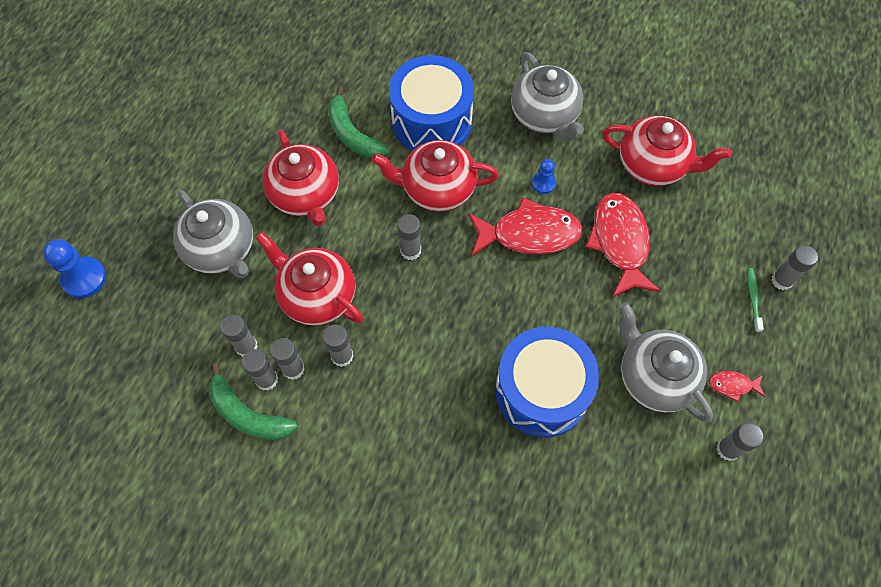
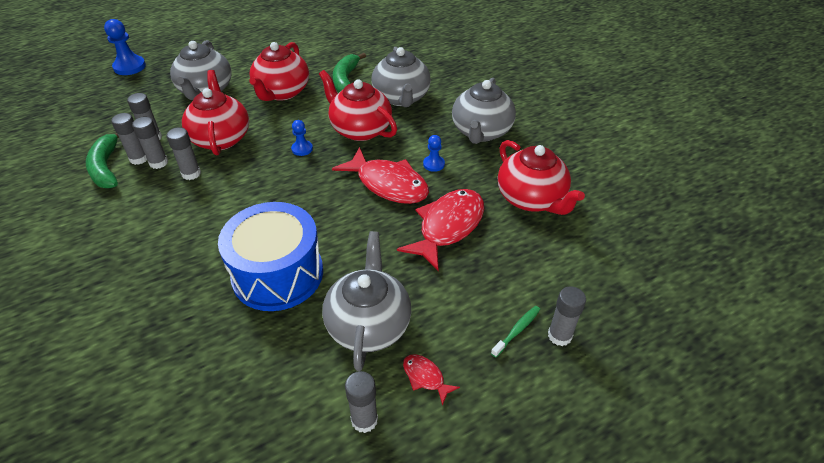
camera: 40 degrees right, 20 degrees down
(410, 251) = (302, 149): grey glue stick -> blue pawn
(432, 121) = (401, 98): blue drum -> grey teapot

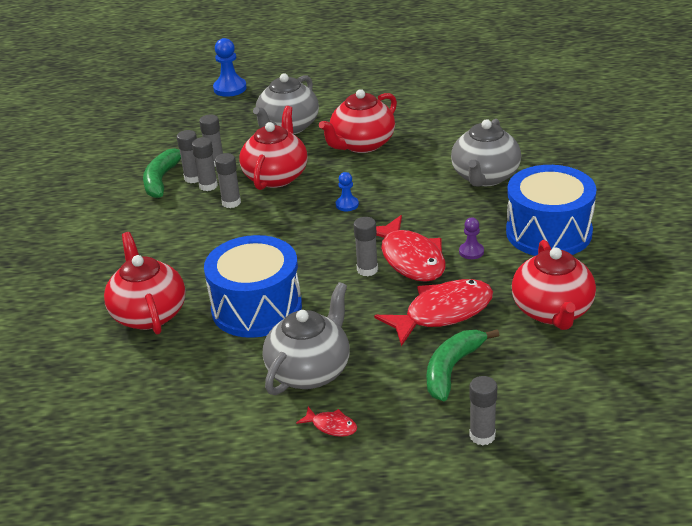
camera: 30 degrees right, 10 degrees down
(346, 80) = (437, 146): green banana -> green banana (452, 369)
(360, 129) = (417, 199): red teapot -> red teapot (148, 314)
(364, 420) = (259, 438): grey glue stick -> grey glue stick (367, 270)
(425, 377) = (331, 426): red fish -> red fish turned 135 degrees clockwise
(433, 164) = (471, 252): blue pawn -> purple pawn
(481, 132) = (548, 232): grey teapot -> blue drum
(517, 330) = (443, 418): green toothbrush -> none

